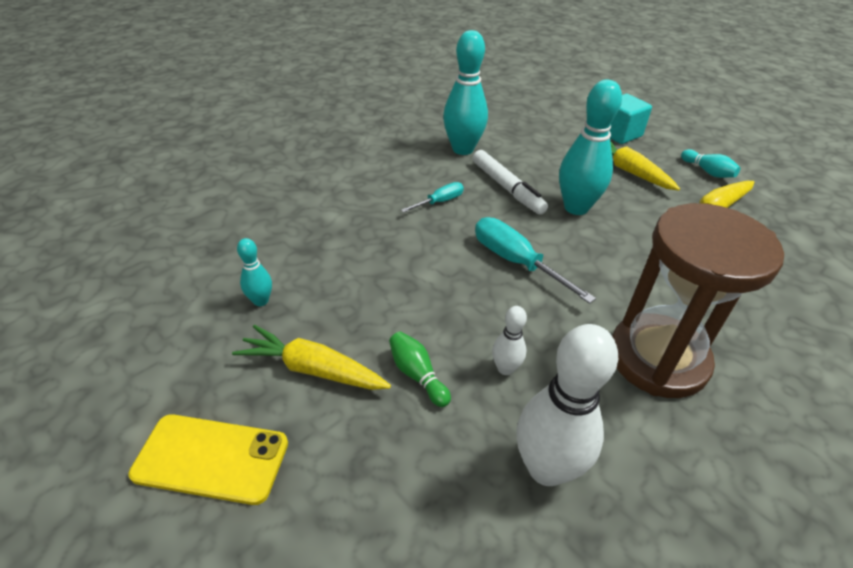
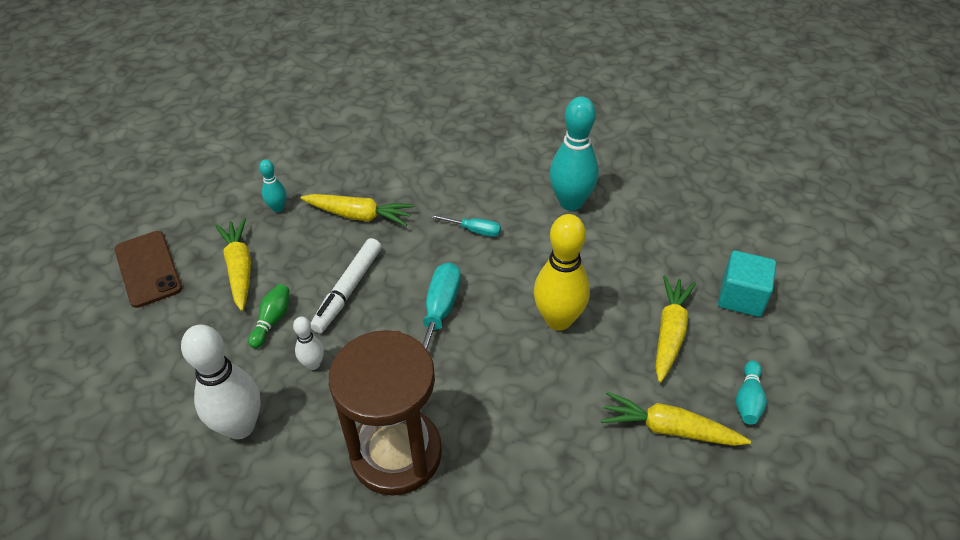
camera: 55 degrees right, 5 degrees up
(211, 458) = (148, 269): yellow phone -> brown phone
(343, 253) = (359, 215): none -> yellow carrot
(507, 188) = (539, 260): white marker -> white marker (348, 290)
(576, 208) = (558, 320): turquoise bowling pin -> yellow bowling pin

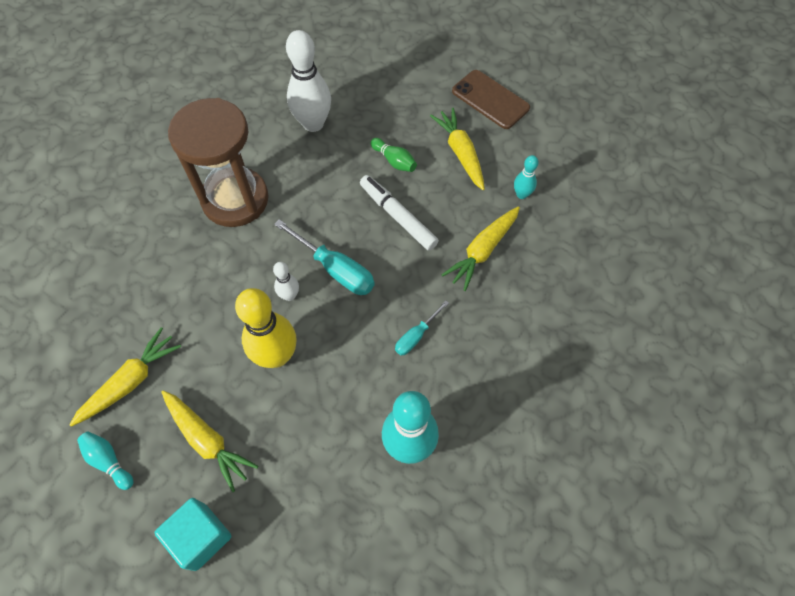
camera: 115 degrees right, 15 degrees up
(148, 269) = (490, 99): brown phone -> brown phone turned 45 degrees clockwise
(239, 268) = (460, 153): yellow carrot -> yellow carrot turned 120 degrees counterclockwise
(313, 364) = (338, 175): white bowling pin -> white bowling pin (289, 295)

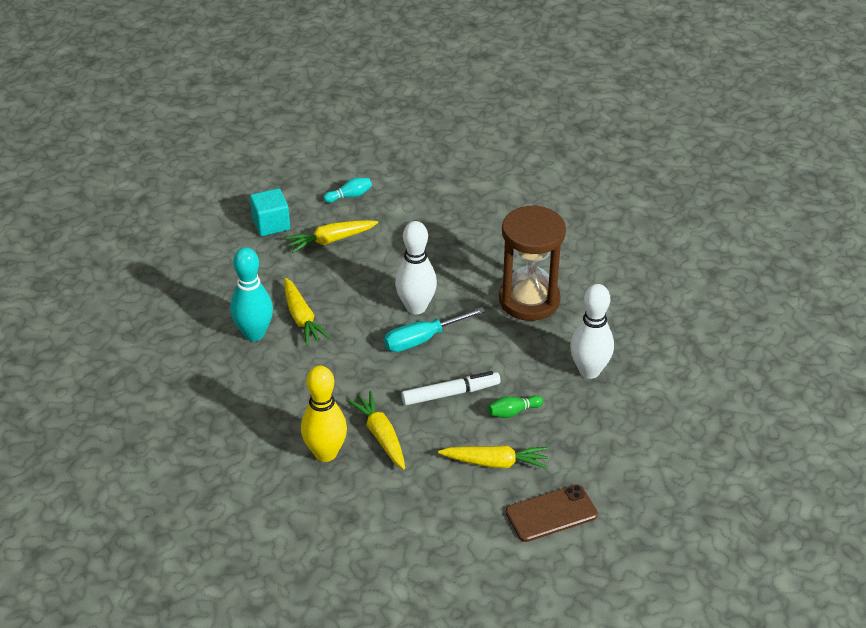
camera: 115 degrees right, 20 degrees down
(130, 382) = (400, 214): yellow carrot -> yellow carrot (302, 318)
(276, 356) = (370, 287): yellow bowling pin -> yellow bowling pin (325, 453)
(289, 295) = (416, 307): white bowling pin -> white bowling pin, size x2.03
(416, 336) = (332, 366): turquoise screwdriver -> none
(521, 194) = (421, 488): turquoise bowling pin -> none

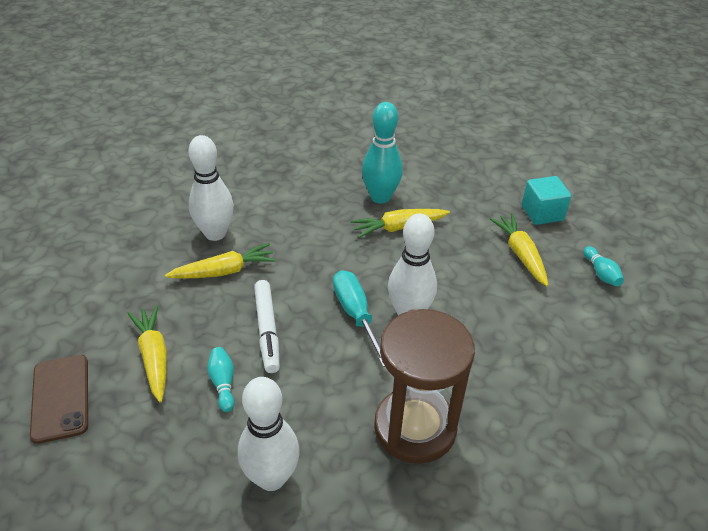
camera: 95 degrees right, 0 degrees up
(325, 453) = (215, 233): yellow bowling pin -> white bowling pin
(495, 462) = (154, 357): yellow carrot -> yellow carrot turned 150 degrees clockwise
(513, 412) = (223, 383): green bowling pin -> turquoise bowling pin

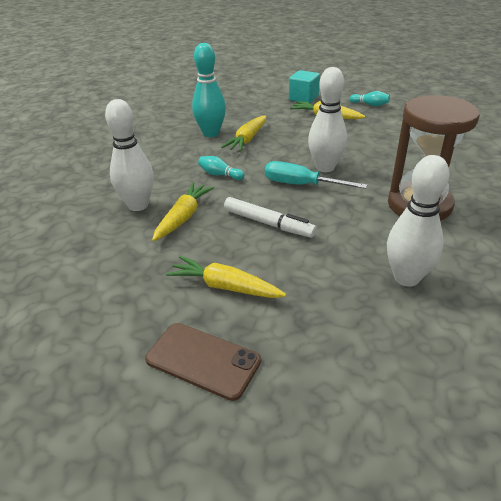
camera: 45 degrees left, 5 degrees down
(223, 383) = (295, 263): turquoise bowling pin -> turquoise bowling pin (220, 175)

